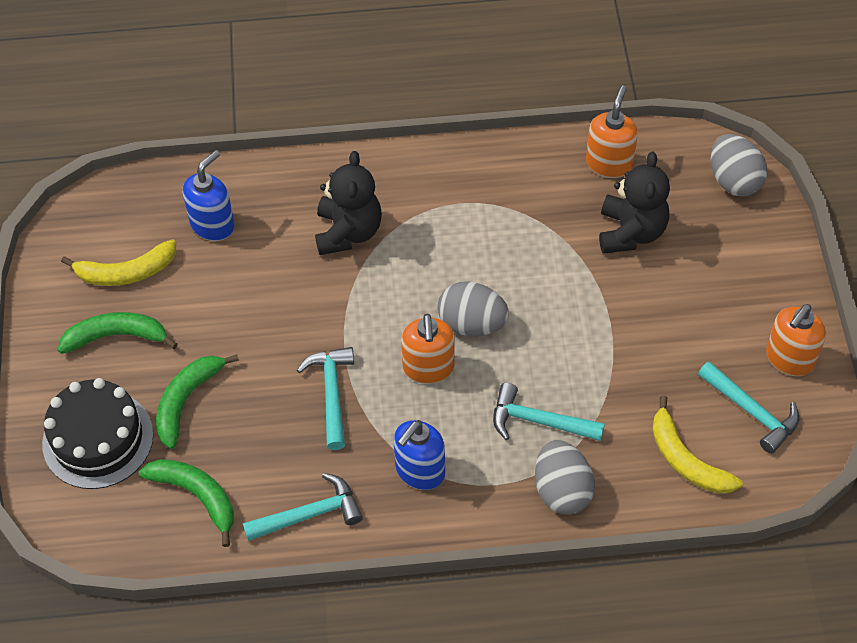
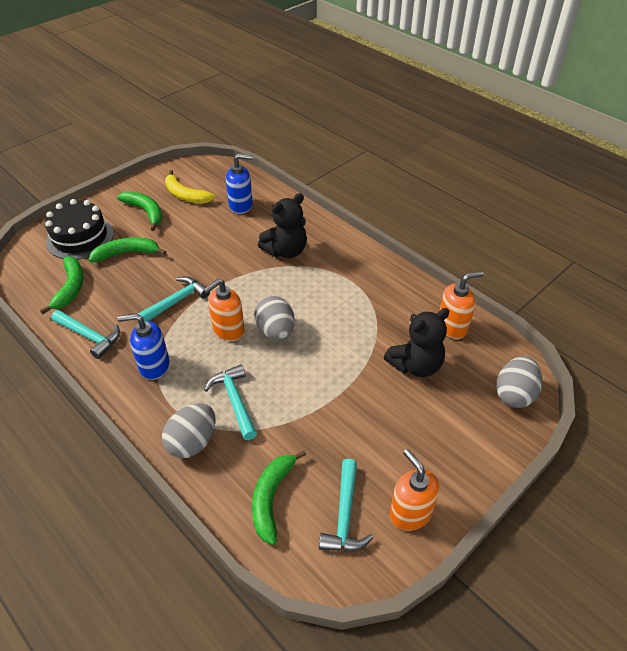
camera: 50 degrees right, 10 degrees down
(686, 459) = (271, 498): yellow banana -> green banana
(789, 359) = (410, 513): orange soap dispenser -> orange soap dispenser turned 60 degrees clockwise

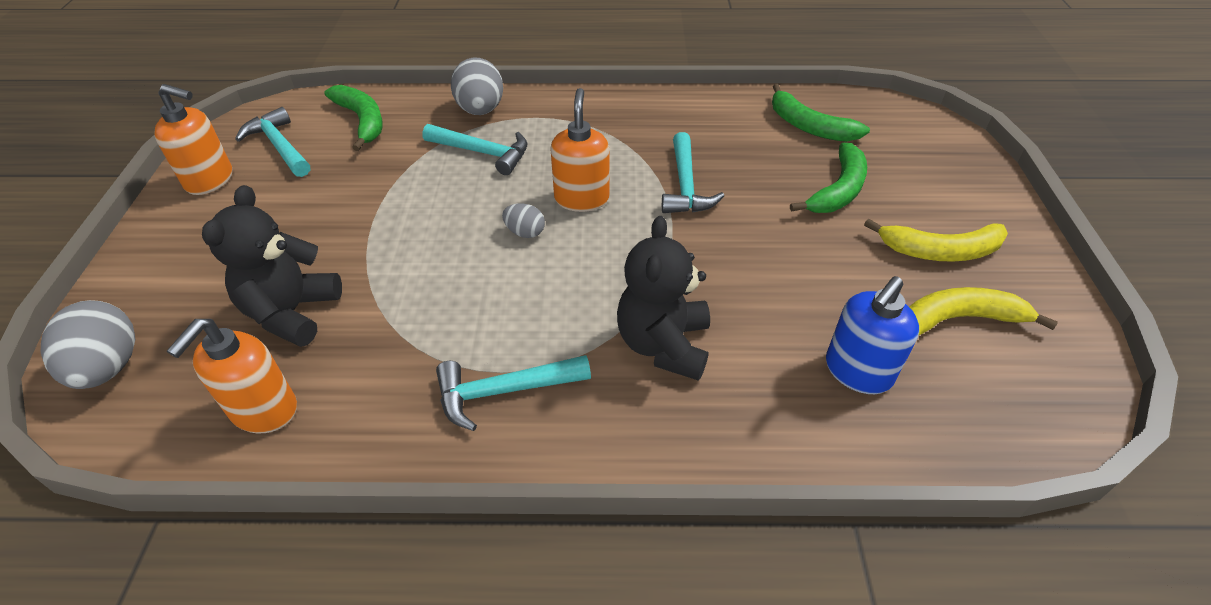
camera: 135 degrees right, 0 degrees up
(80, 237) = (920, 168): black cake -> none
(89, 336) = (704, 110): turquoise hammer -> turquoise hammer (504, 391)
(145, 212) = (940, 251): green banana -> yellow banana
(154, 366) = (604, 129): blue soap dispenser -> none
(275, 331) = (525, 232): grey egg -> grey egg, size x0.53

